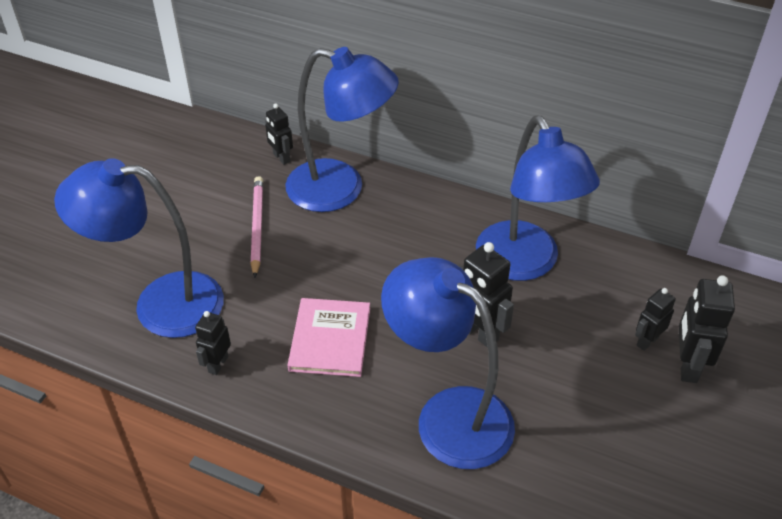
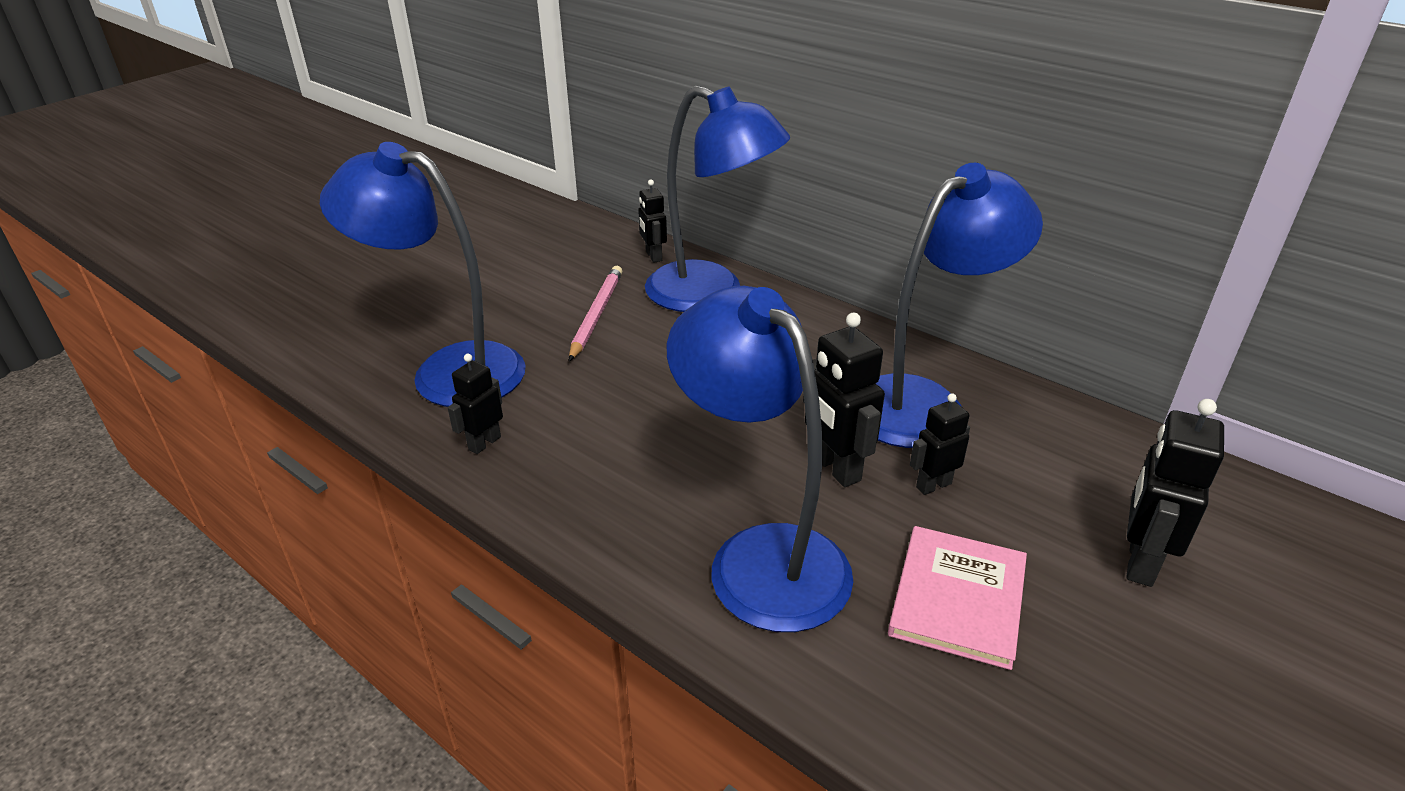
camera: 15 degrees right, 10 degrees down
(330, 339) = (635, 441): pink book -> pink book (957, 598)
(524, 264) = (923, 402): blue lamp -> blue lamp turned 120 degrees counterclockwise
(647, 341) = (1081, 519): black robot -> black robot (933, 485)

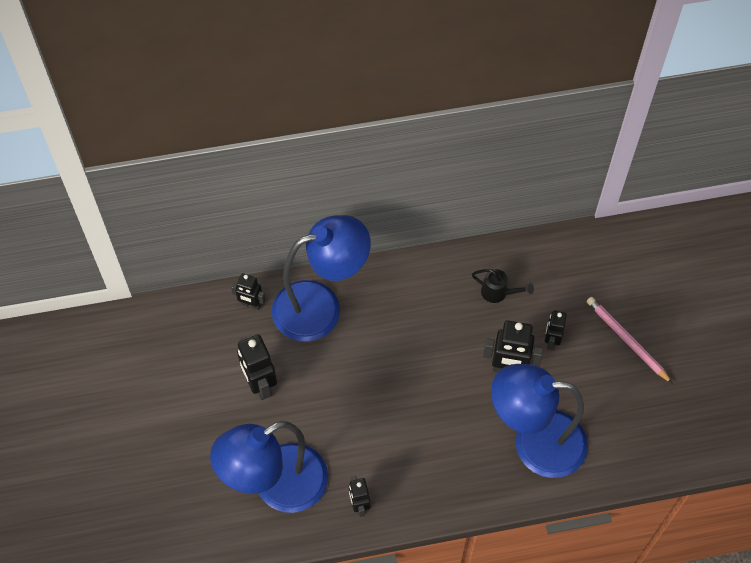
camera: 50 degrees left, 25 degrees up
(596, 315) = (288, 379): pink pencil -> pink pencil (626, 340)
(923, 402) = (498, 293): blue lamp -> black watering can
(957, 598) = (613, 391): pink book -> none
(1139, 561) = (649, 310): black robot -> black robot (260, 385)

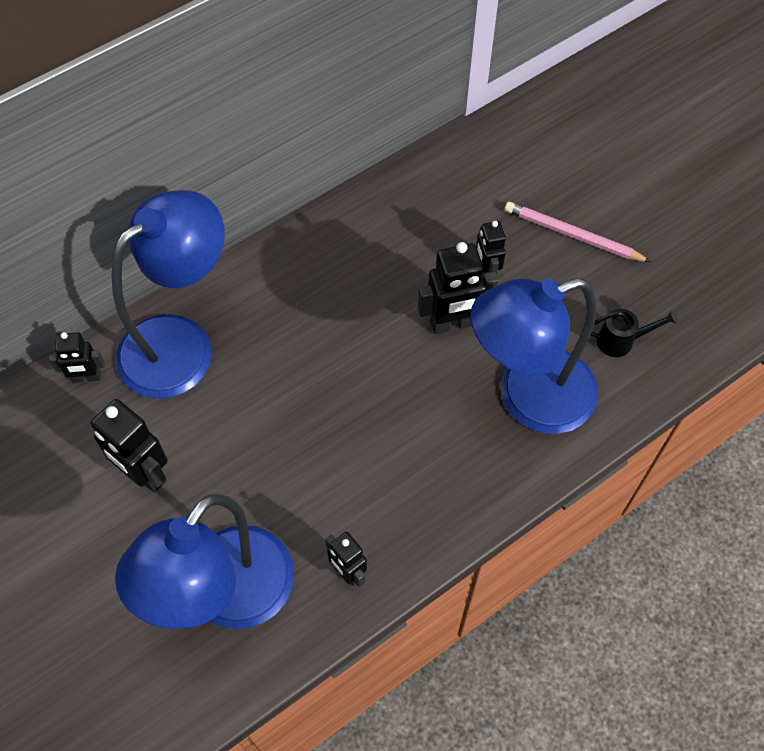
camera: 25 degrees left, 0 degrees up
(498, 293) = (395, 241): black watering can -> black watering can (621, 341)

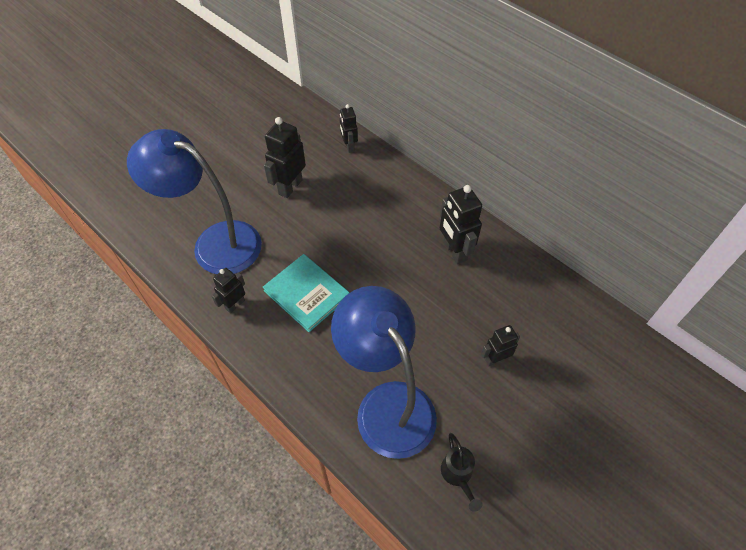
camera: 80 degrees right, 5 degrees down
(181, 343) = (383, 185): blue lamp -> none
(349, 472) = (306, 293): none -> turquoise book
(452, 324) = (439, 341): black robot -> black robot (454, 251)
(572, 235) = (554, 424): pink pencil -> none

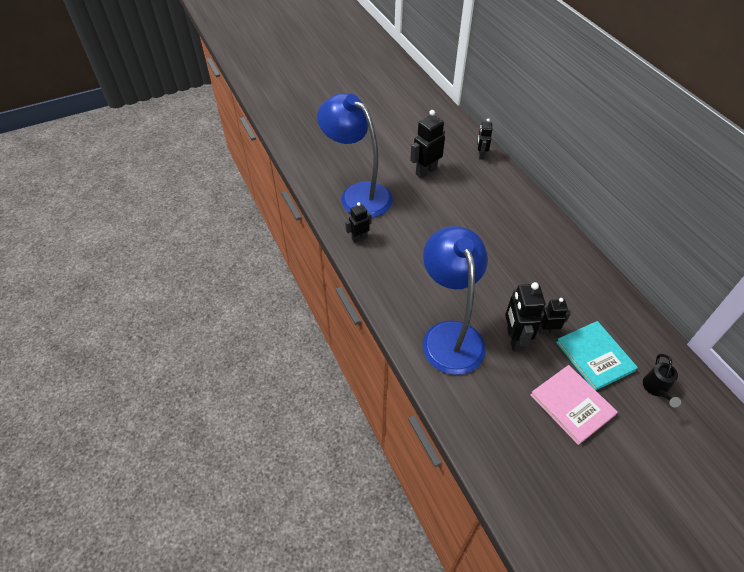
camera: 20 degrees right, 5 degrees down
(306, 293) = (414, 245): turquoise book -> turquoise book (595, 356)
(454, 251) = (540, 248): black robot -> black robot (514, 339)
(458, 475) = (488, 399): black watering can -> black watering can (656, 389)
(553, 446) = (572, 405): none -> pink book

